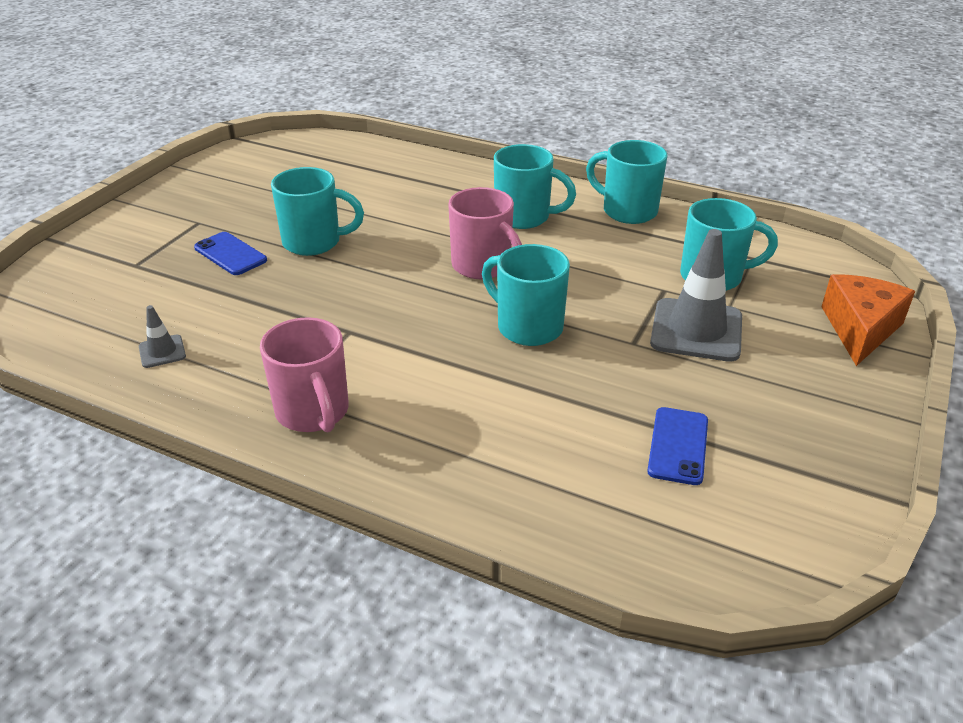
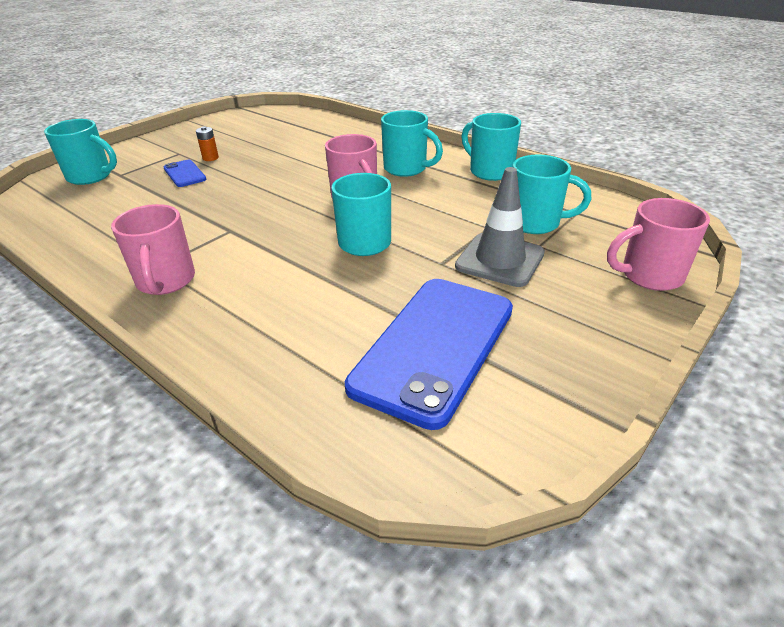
camera: 15 degrees right, 0 degrees up
(162, 351) = (95, 229): grey traffic cone -> none
(250, 225) = (210, 158): none -> orange battery
(314, 242) = (245, 172): turquoise mug -> turquoise mug (91, 177)
(678, 446) = (434, 347): blue phone -> blue phone, size x2.20
(860, 329) = (649, 276): orange cheese -> pink mug

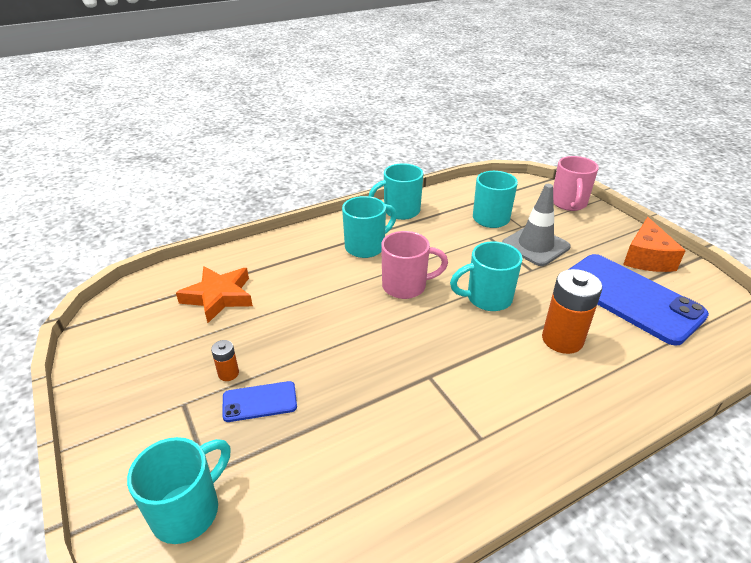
camera: 70 degrees left, 0 degrees up
(165, 281) = (514, 433): pink mug -> none
(293, 135) = (219, 297): none -> orange star
(314, 297) = (562, 339): none -> orange battery
(560, 361) = (646, 258): none -> orange cheese

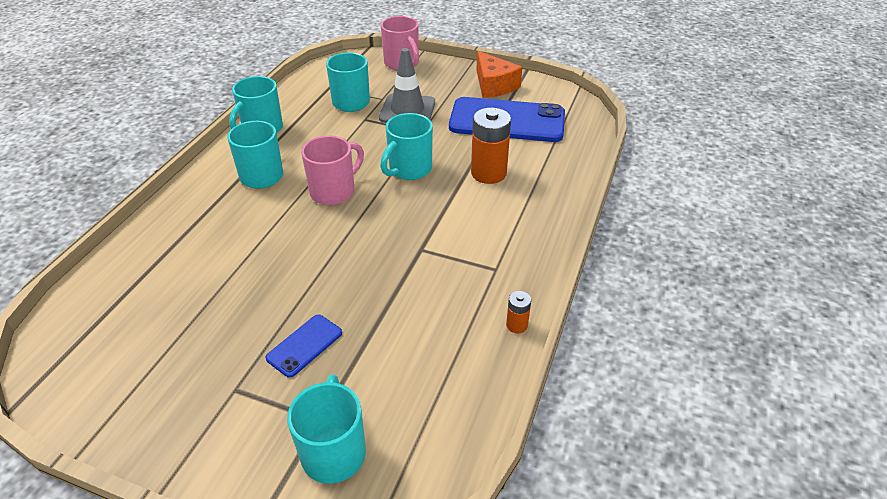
camera: 40 degrees left, 5 degrees up
(219, 297) = (160, 289): orange star -> none
(228, 373) = (250, 342): orange battery -> orange battery (516, 325)

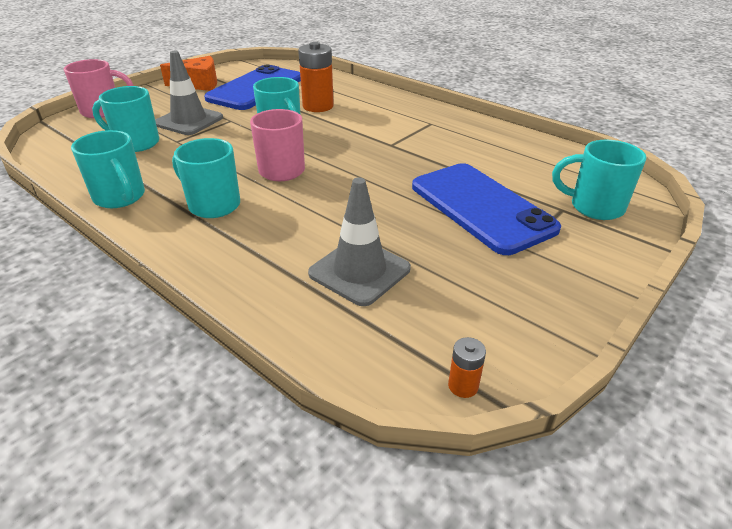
camera: 70 degrees left, 5 degrees down
(180, 282) = (359, 271): none -> grey traffic cone
(304, 345) = (481, 207): blue phone -> blue phone, size x2.20
(516, 325) = (490, 126): orange battery -> orange battery (463, 386)

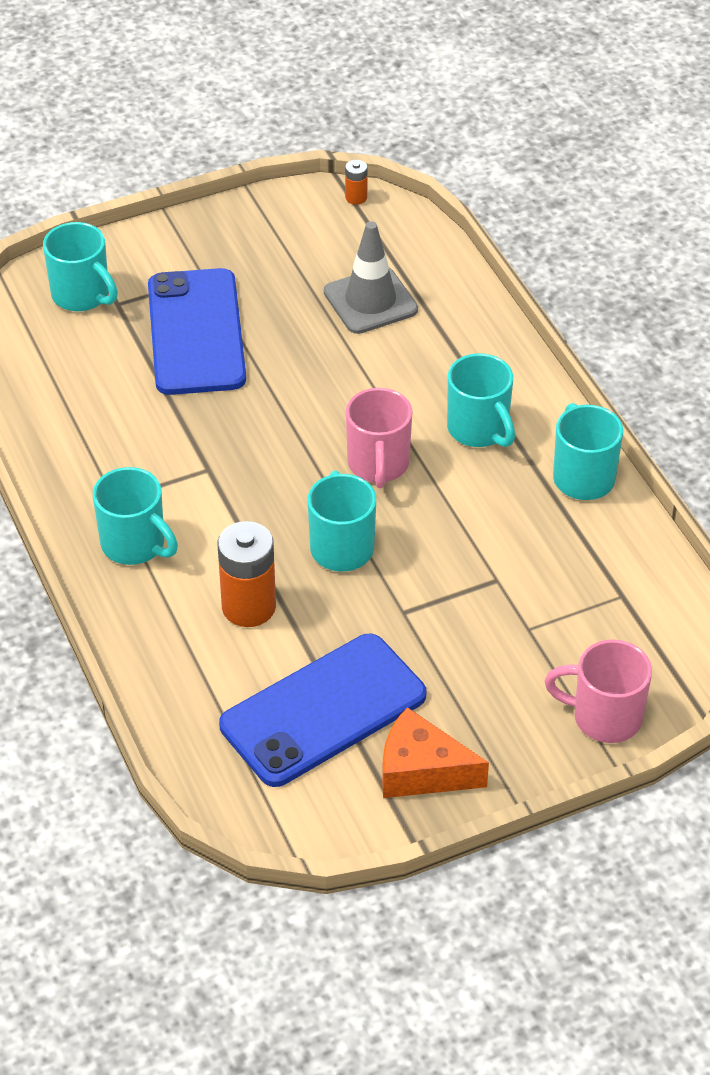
camera: 155 degrees left, 10 degrees up
(135, 143) = (556, 594): turquoise mug -> turquoise mug (135, 545)
(189, 121) = (468, 632): grey traffic cone -> none

